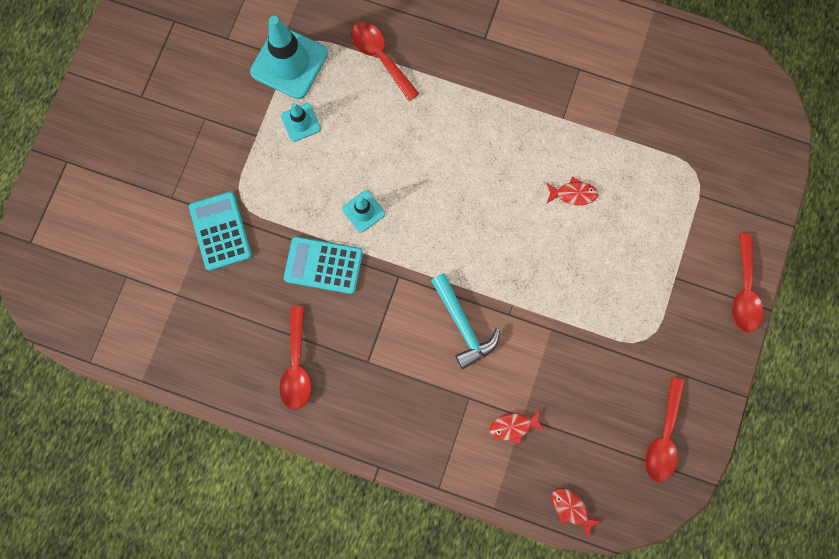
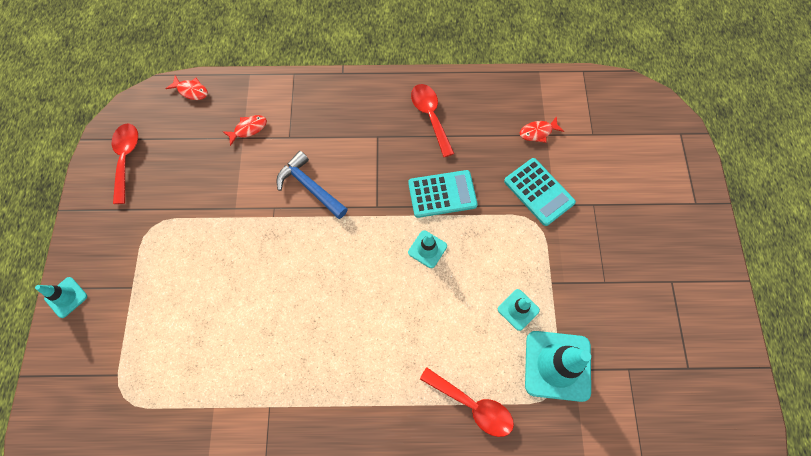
camera: 160 degrees right, 10 degrees down
(463, 325) = (310, 187): turquoise hammer -> blue hammer
(573, 194) = (241, 332): red fish -> red fish (538, 132)
(744, 290) = (66, 297): red spoon -> turquoise traffic cone

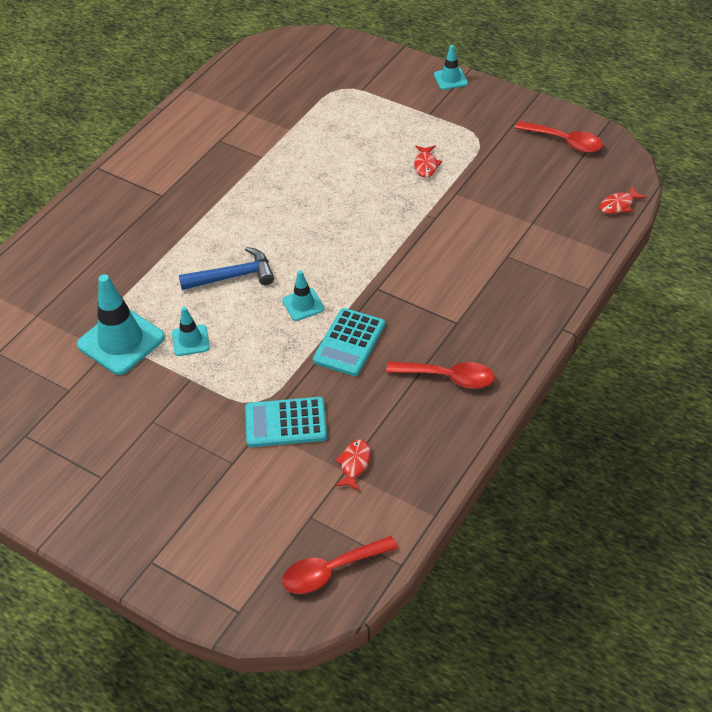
camera: 125 degrees right, 20 degrees down
(248, 129) = (539, 230): red fish -> red fish (426, 165)
(310, 187) = (437, 250): blue hammer -> blue hammer (233, 276)
(472, 405) = (148, 270): red spoon -> red spoon (331, 570)

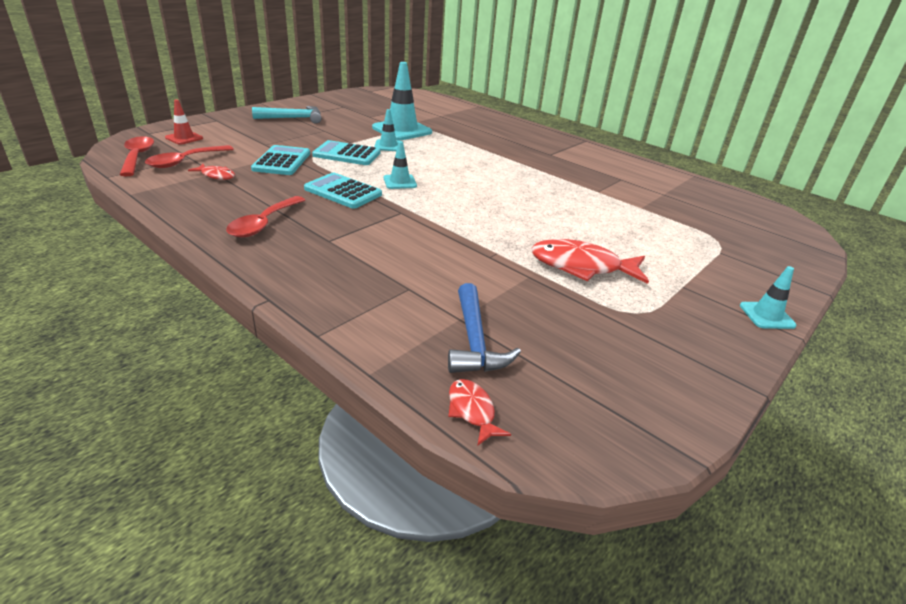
camera: 95 degrees right, 15 degrees down
(110, 473) = (293, 118): none -> turquoise hammer
(233, 276) = (447, 164): blue hammer -> blue hammer (474, 341)
(237, 371) = (347, 154): none -> turquoise calculator
(244, 559) = (184, 138): none -> red traffic cone
(426, 165) = (581, 266): red fish -> red fish, size x1.97
(564, 142) = (635, 390): red spoon -> red spoon (185, 161)

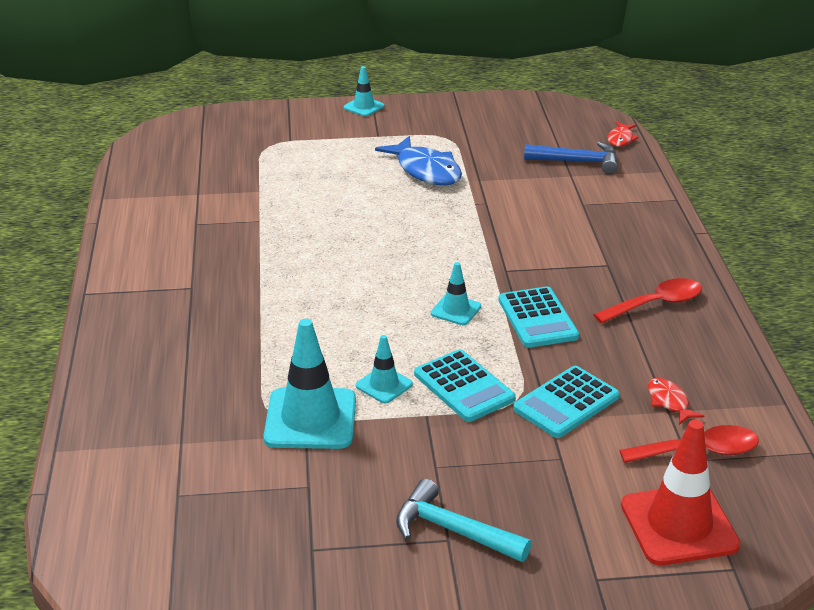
camera: 135 degrees left, 0 degrees up
(137, 157) = (764, 489): red spoon -> none
(184, 138) = (679, 525): red traffic cone -> red traffic cone, size x1.91
(474, 341) = (578, 162): blue hammer -> blue hammer turned 60 degrees clockwise
(581, 266) = (426, 170): red fish -> blue fish

